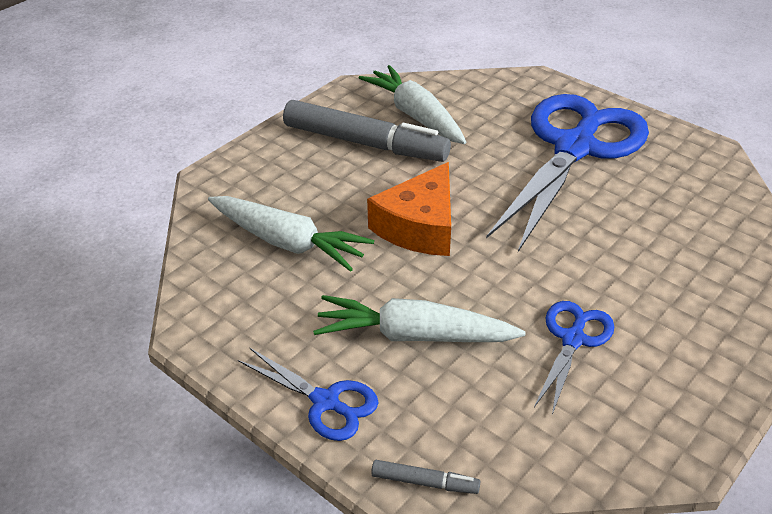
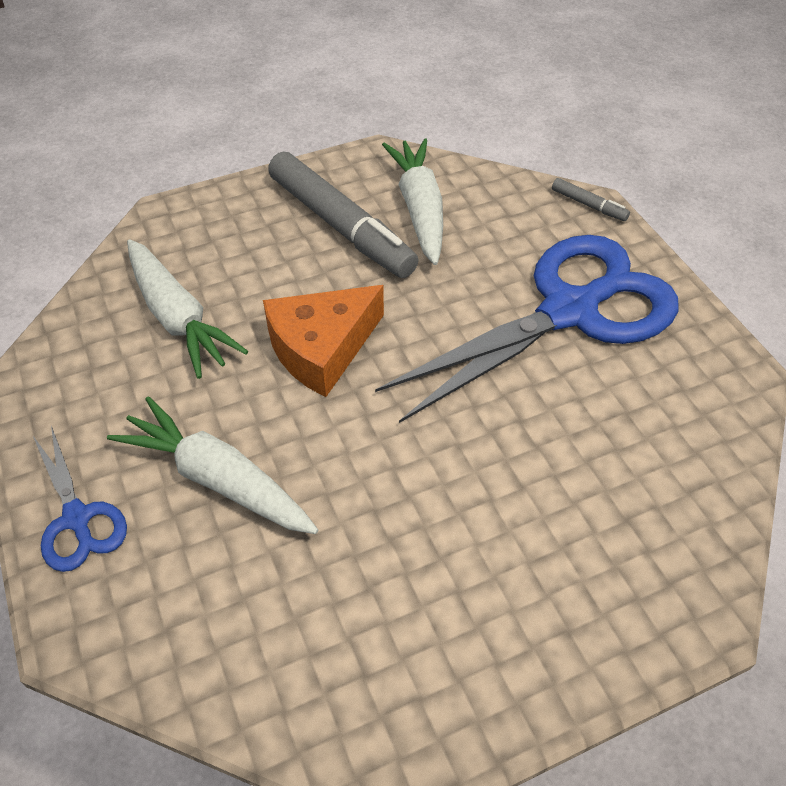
camera: 25 degrees right, 10 degrees up
(425, 482) = (99, 658): grey marker -> grey marker (588, 205)
(573, 339) = (380, 557): blue scissors -> none

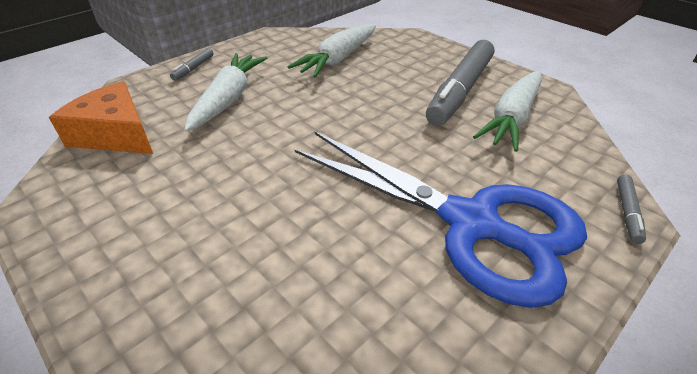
camera: 70 degrees right, 10 degrees down
(77, 518) = (193, 68): blue scissors -> grey marker
(321, 348) = (344, 109): orange cheese -> orange cheese (116, 134)
(419, 209) = (512, 118): white carrot -> white carrot turned 150 degrees clockwise

